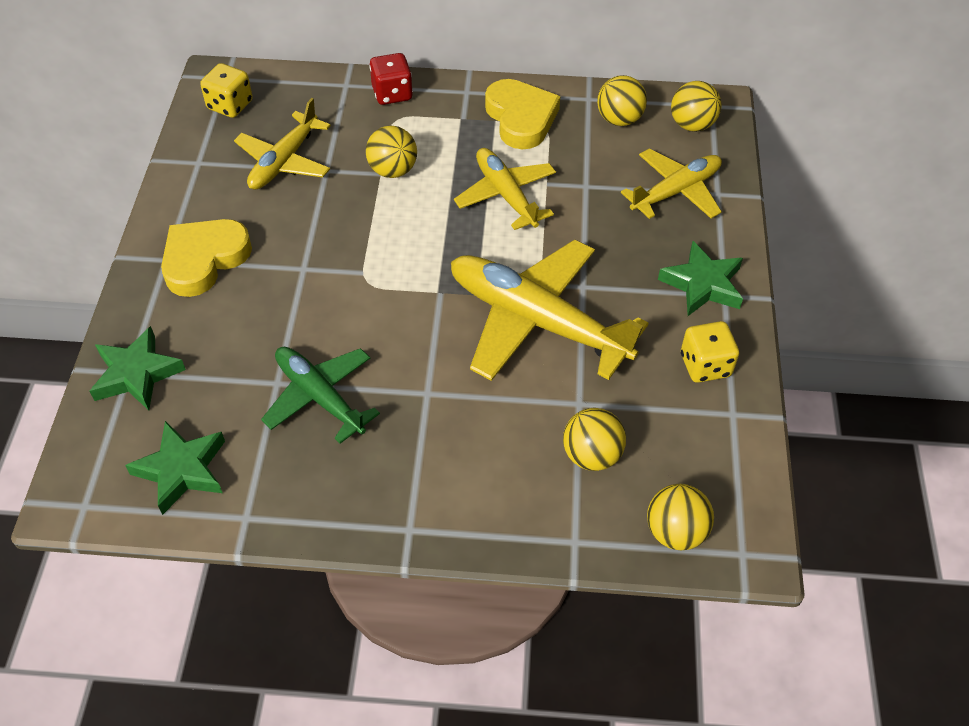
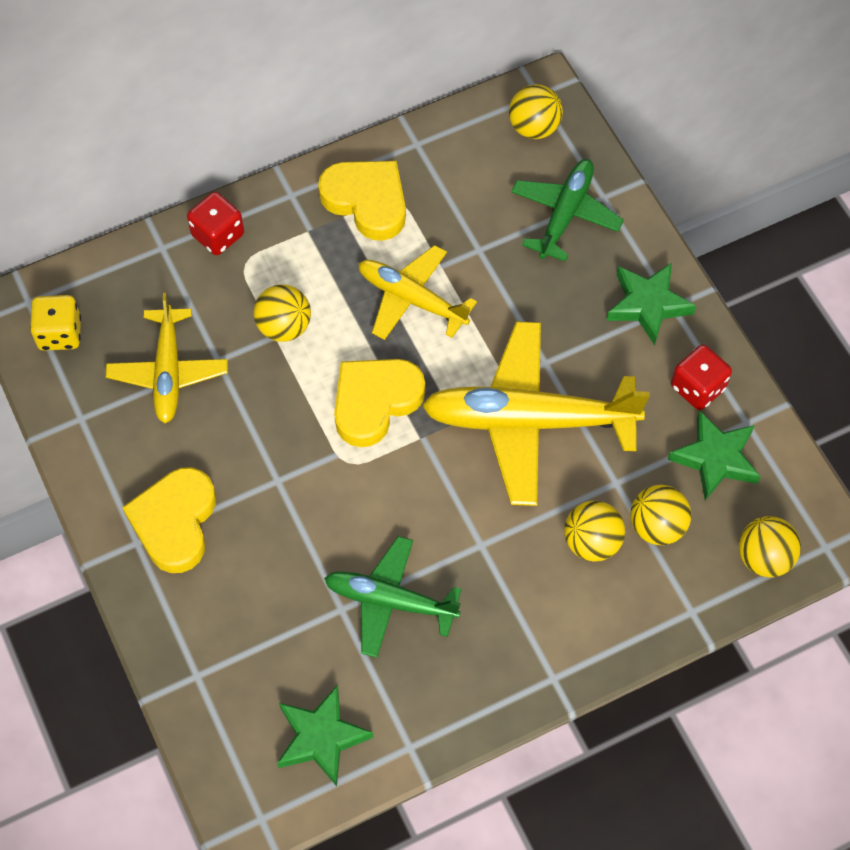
camera: 30 degrees left, 10 degrees up
(137, 374) = (206, 672): green star -> green star (715, 458)
(422, 250) = (375, 402): none -> yellow heart
(619, 119) = (462, 155): yellow ball -> yellow ball (592, 542)
(676, 191) = (565, 214): yellow plane -> green plane
(705, 365) = (697, 387): yellow dice -> red dice

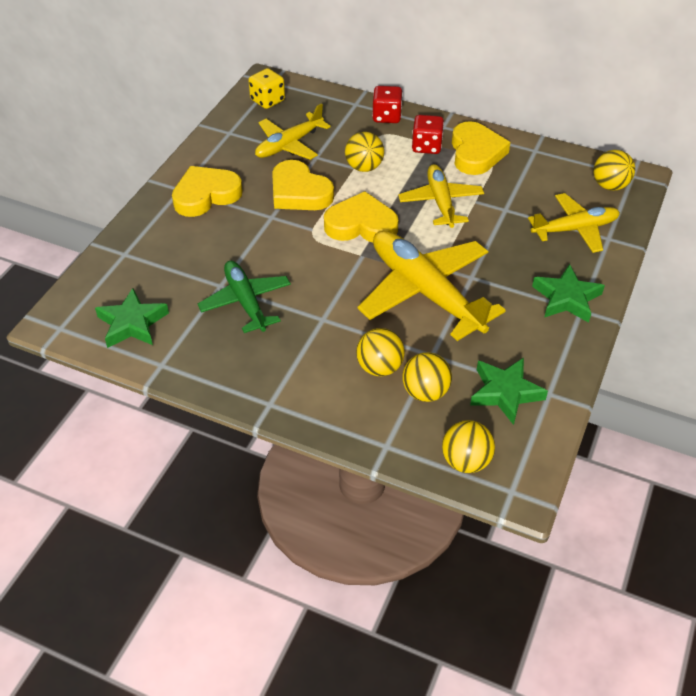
camera: 50 degrees right, 15 degrees down
(263, 423) = (299, 192): none -> yellow heart
(565, 214) = (575, 229): green plane -> yellow plane
(697, 387) = (542, 354): red dice -> red dice (426, 146)

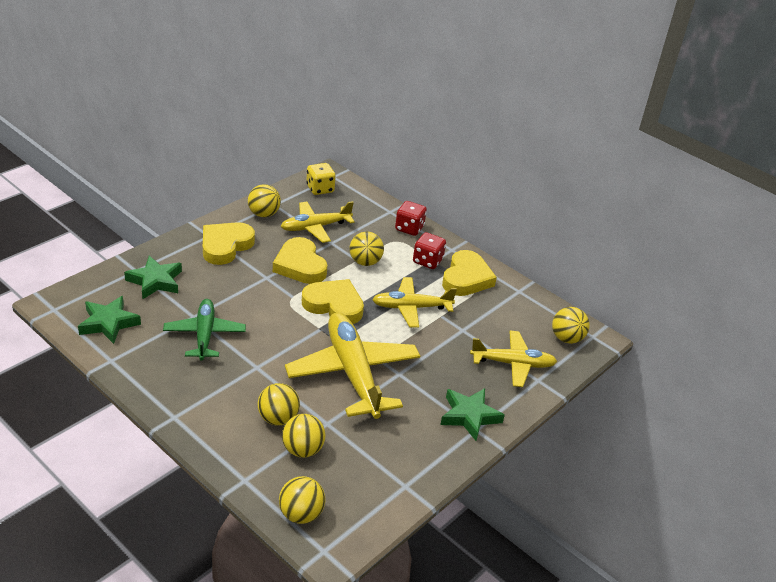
camera: 15 degrees right, 10 degrees down
(206, 195) = (225, 246): yellow heart -> yellow heart turned 45 degrees counterclockwise
(225, 147) = (263, 214): none -> yellow ball
(440, 202) = (411, 307): yellow plane -> yellow plane turned 105 degrees counterclockwise
(505, 393) = (368, 473): green star -> green star (155, 281)

